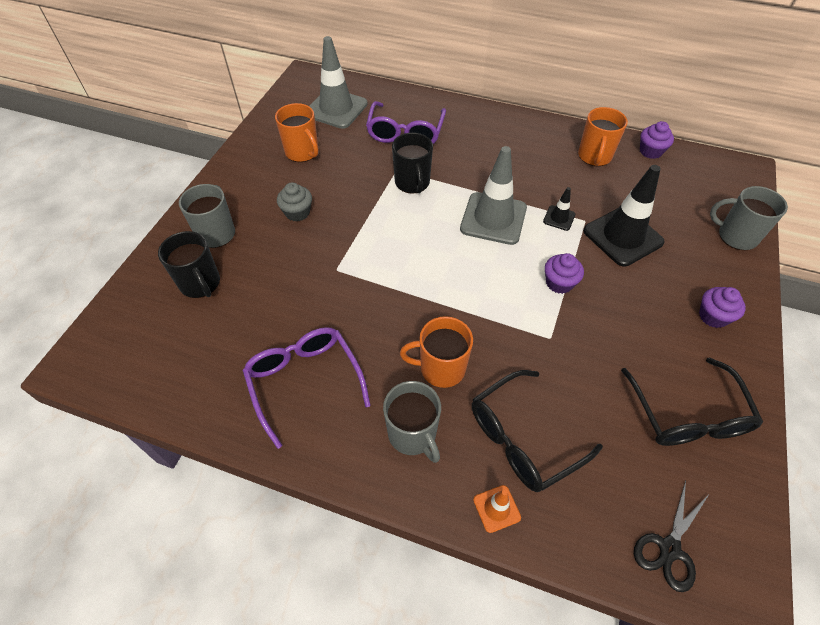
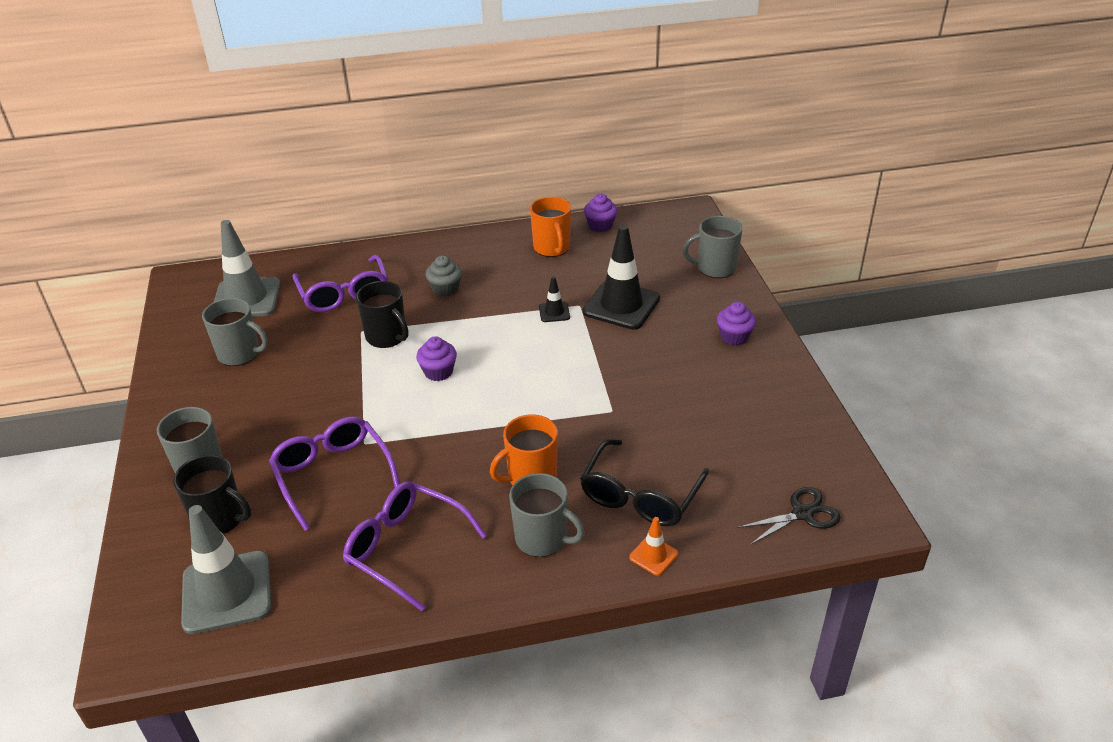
camera: 30 degrees left, 15 degrees down
(297, 212) = (280, 411): grey cupcake -> grey cupcake (445, 289)
(297, 286) = (332, 474): none -> purple glasses
(302, 152) = (240, 354): orange mug -> grey mug
(493, 218) = (492, 336): grey traffic cone -> grey traffic cone (227, 592)
(559, 283) = (590, 365): purple cupcake -> purple cupcake (438, 372)
(669, 548) = (802, 514): black scissors -> black scissors turned 120 degrees counterclockwise
(687, 415) = (759, 417): black glasses -> none

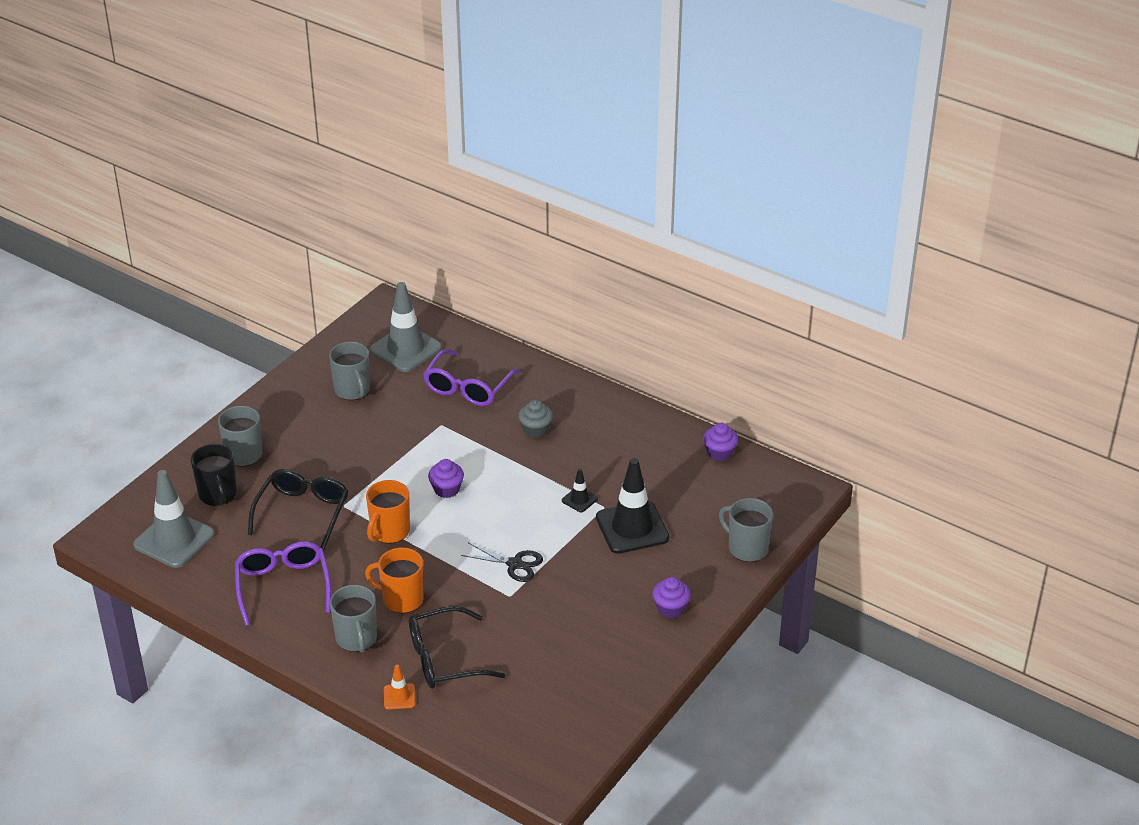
camera: 45 degrees right, 0 degrees up
(332, 474) = (303, 512): purple glasses -> black glasses
(387, 337) = (450, 440): black mug -> none
(552, 248) = (655, 447): orange mug -> orange mug (389, 532)
(802, 514) = (518, 746): black scissors -> black scissors (515, 564)

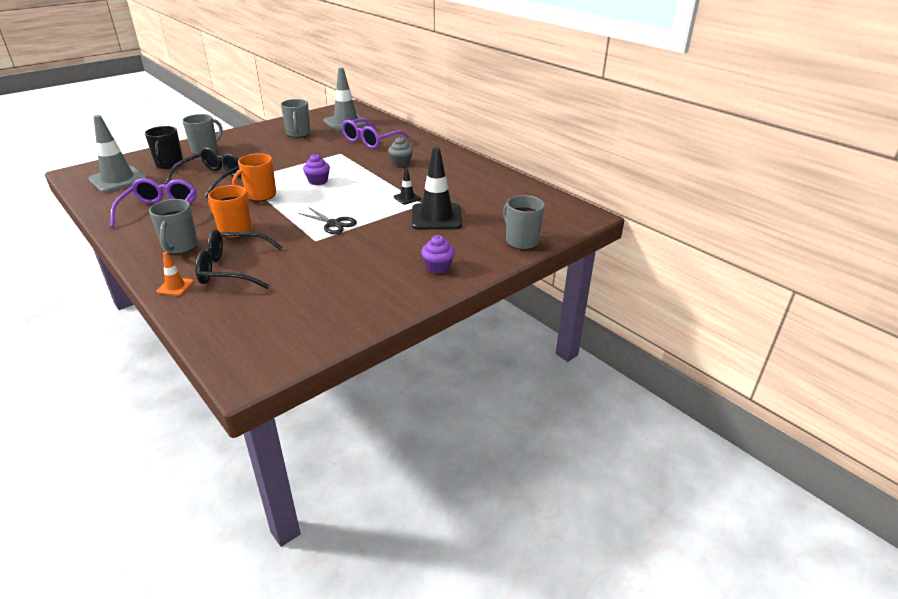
camera: 15 degrees right, 5 degrees down
(719, 453) = (525, 189): purple cupcake -> none

